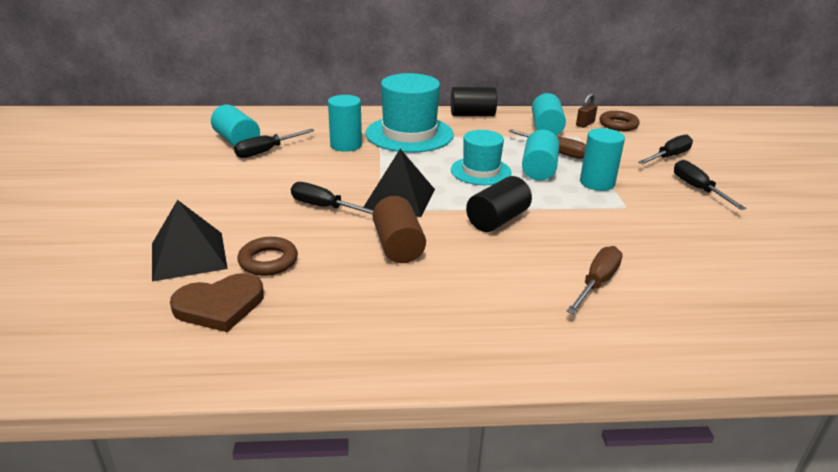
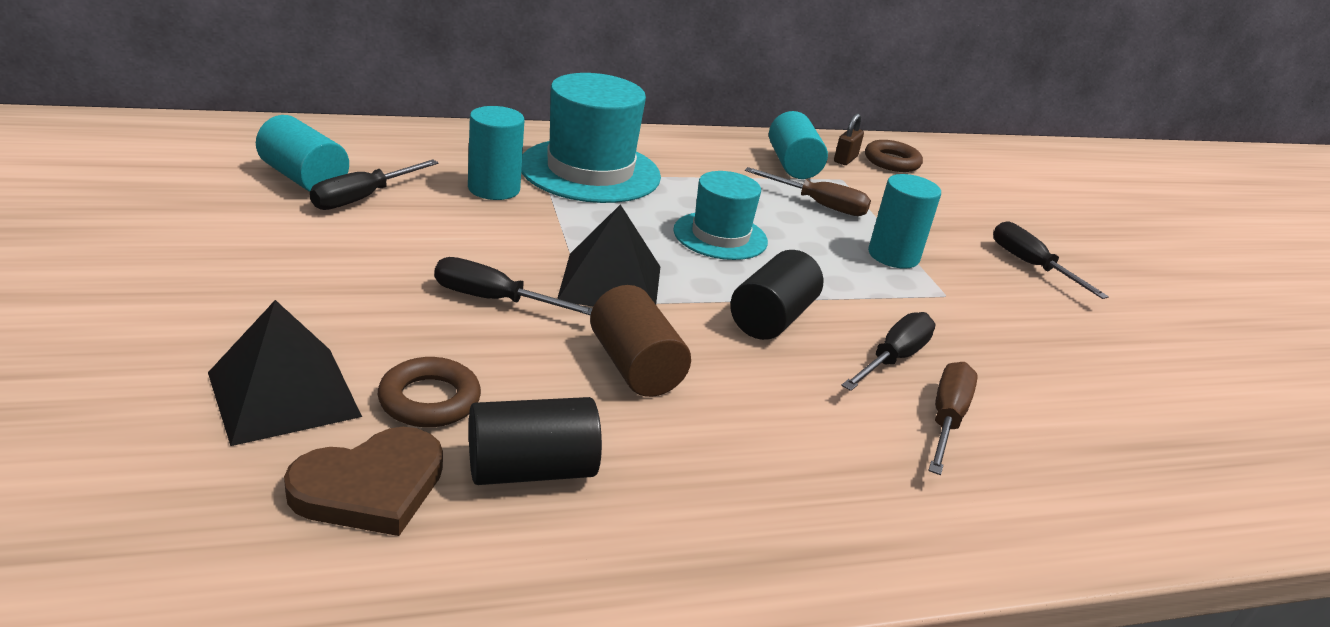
camera: 15 degrees left, 0 degrees up
(472, 114) = (676, 140): black cylinder -> black cylinder (531, 470)
(538, 169) = (804, 233): turquoise cylinder -> none
(668, 157) = (976, 214): black screwdriver -> black screwdriver (893, 359)

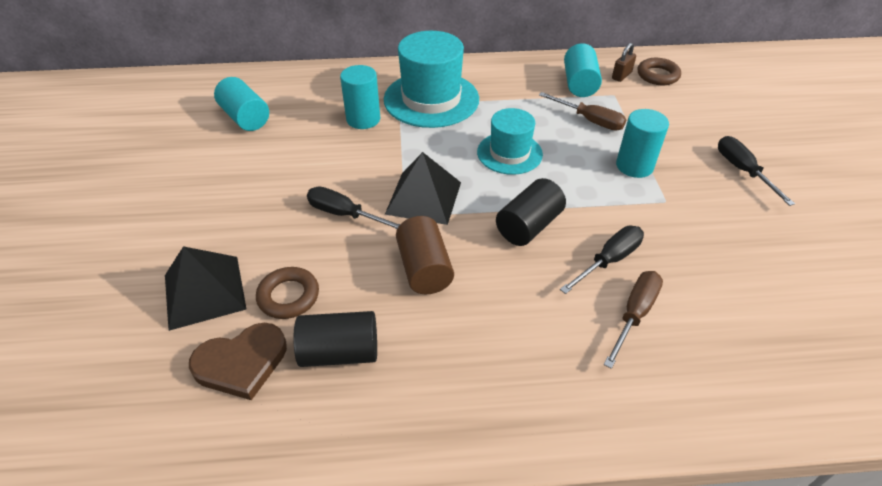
camera: 15 degrees right, 15 degrees up
(363, 198) = (278, 132): black screwdriver -> none

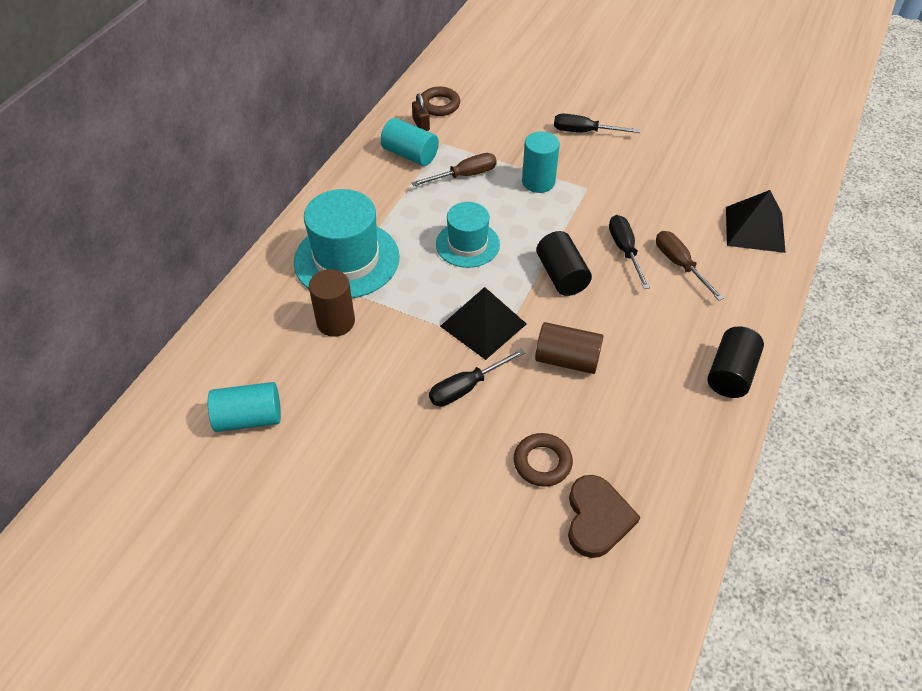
camera: 60 degrees left, 5 degrees up
(204, 292) = (498, 525): black pyramid -> black pyramid (755, 229)
(340, 352) = (621, 447): black cylinder -> black cylinder (730, 373)
(363, 119) = (335, 322): turquoise cylinder -> brown cylinder

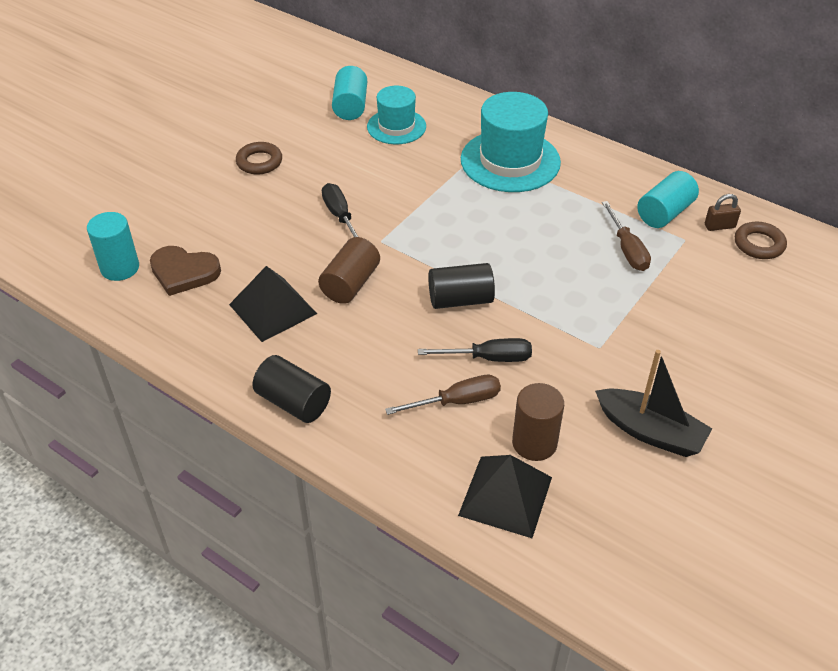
camera: 100 degrees right, 5 degrees down
(335, 322) = (435, 151): brown cylinder -> brown cylinder (534, 443)
(467, 244) = (518, 239): turquoise hat -> turquoise hat (396, 127)
(483, 324) = (409, 235): black pyramid -> black pyramid (273, 309)
(538, 182) = (612, 306): turquoise cylinder -> turquoise cylinder (120, 268)
(542, 462) = (248, 250): brown ring -> brown ring (259, 162)
(584, 132) = (710, 366): black screwdriver -> none
(660, 160) = (650, 432): none -> black boat

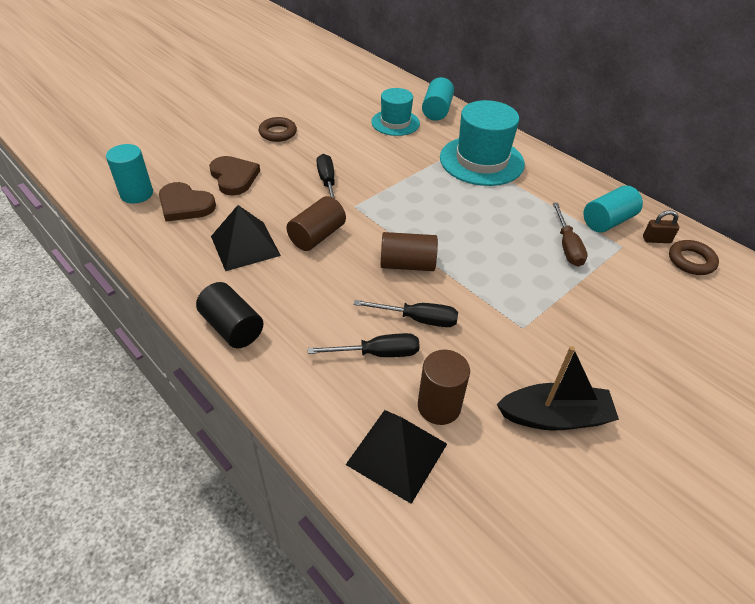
camera: 10 degrees right, 0 degrees up
(228, 228) = (234, 177): none -> brown heart
(350, 106) = (364, 103): turquoise cylinder -> turquoise cylinder (437, 110)
(457, 401) = (377, 353): brown screwdriver -> black screwdriver
(460, 299) = (407, 264): black cylinder -> brown cylinder
(650, 432) = (555, 417): black boat -> black boat turned 45 degrees counterclockwise

